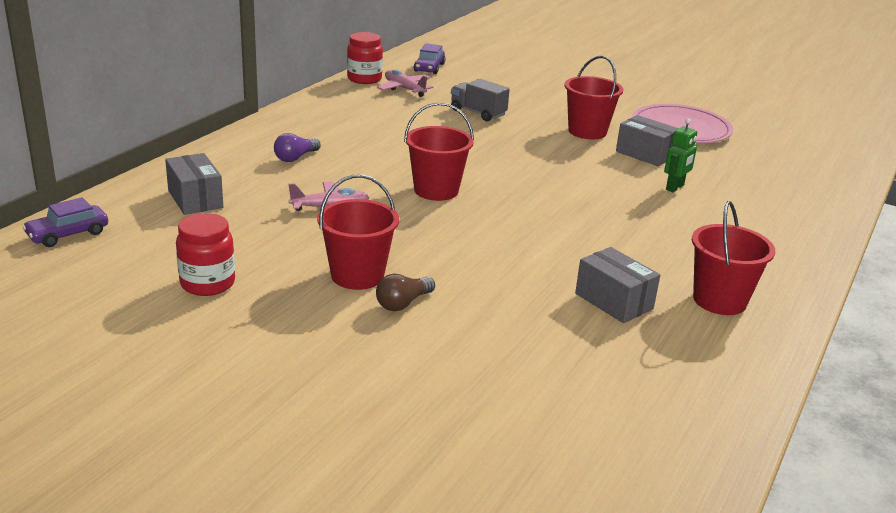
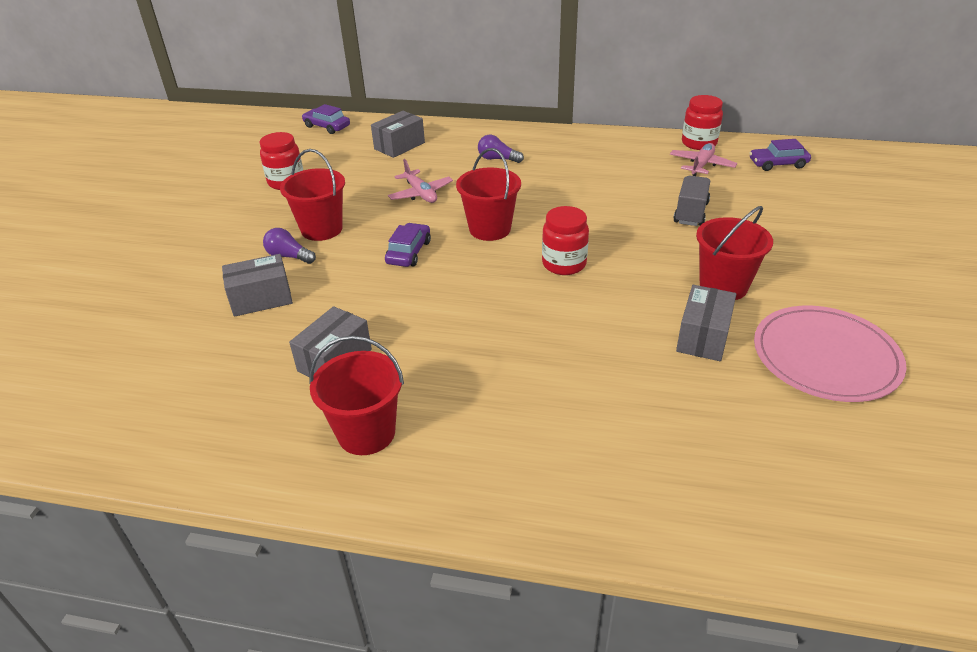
camera: 75 degrees right, 10 degrees up
(403, 303) = (289, 256): brown light bulb -> purple light bulb
(448, 235) = (409, 252): none -> purple car
(482, 330) = (261, 299): none -> grey box
(520, 174) = (564, 264): none -> red jar
(675, 187) = (626, 372): green robot -> none

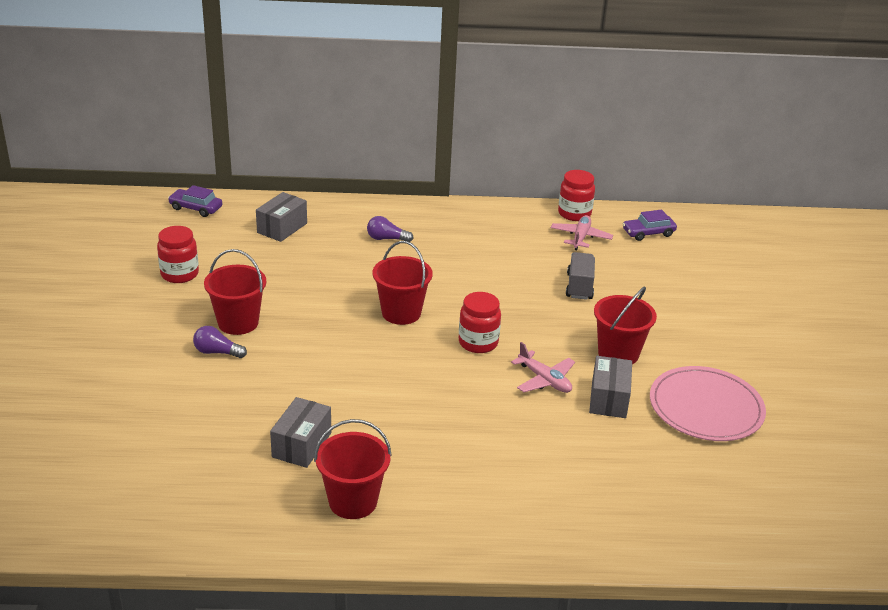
camera: 15 degrees left, 5 degrees down
(261, 299) = (208, 395): grey box -> none
(409, 252) = (332, 341): purple car -> none
(420, 194) = (322, 280): pink plane -> pink plane (544, 380)

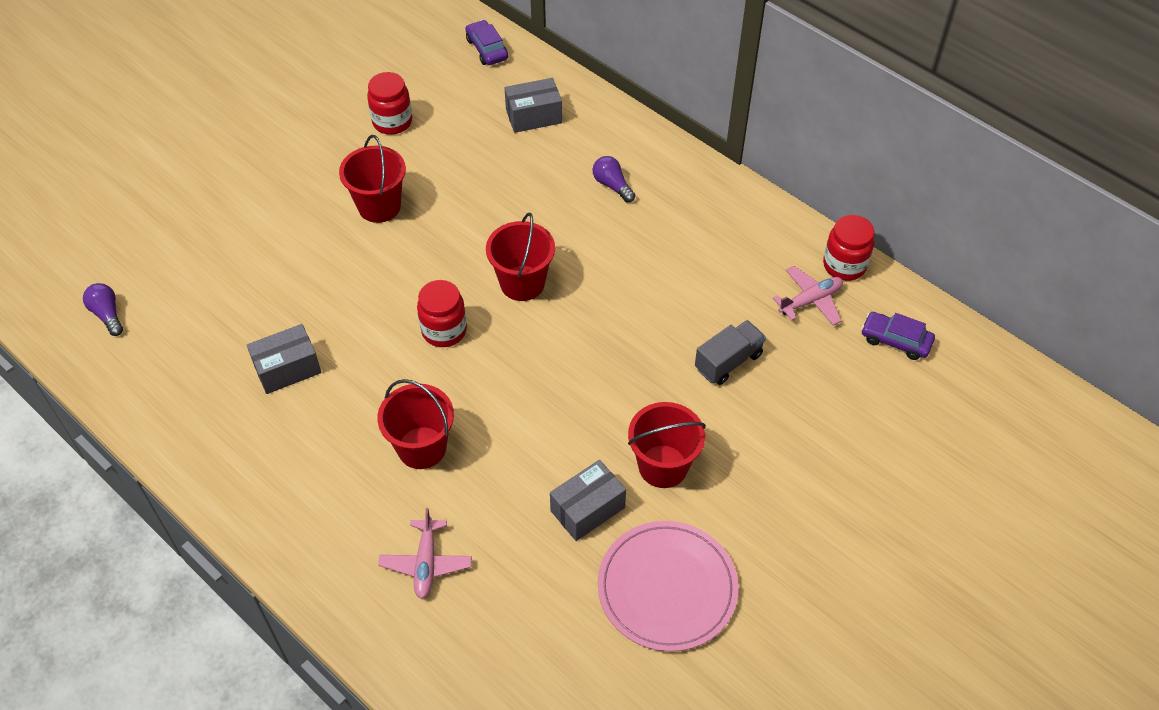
camera: 45 degrees right, 20 degrees up
(217, 352) = (330, 228): purple light bulb -> purple light bulb (107, 314)
(353, 501) = (262, 452): red bucket -> red bucket (422, 447)
(478, 343) = (549, 363): red jar -> red jar (444, 330)
(544, 380) = (556, 446): pink plane -> pink plane (426, 563)

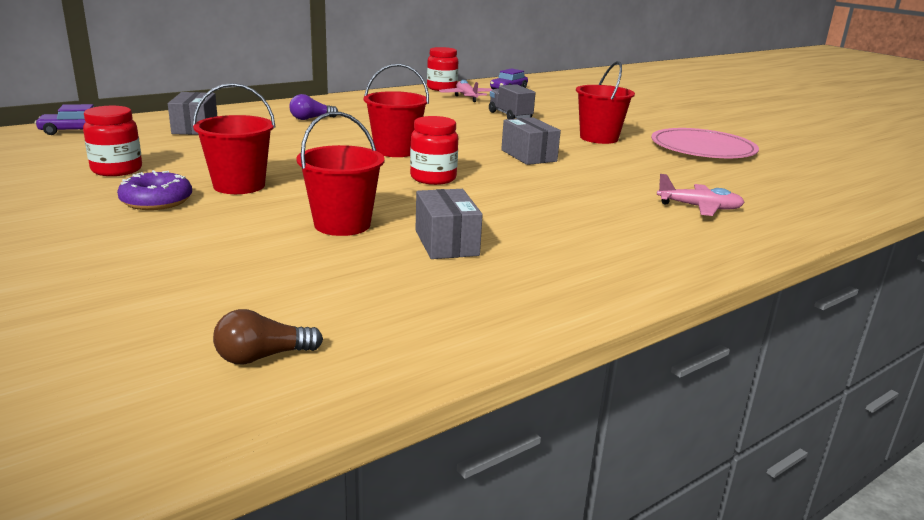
camera: 80 degrees left, 30 degrees down
(107, 314) = (263, 357): purple light bulb -> brown light bulb
(330, 174) = (156, 201): none -> purple donut
(422, 447) = (570, 198): red bucket -> red bucket (342, 224)
(587, 509) = (637, 158): grey box -> grey box (528, 156)

